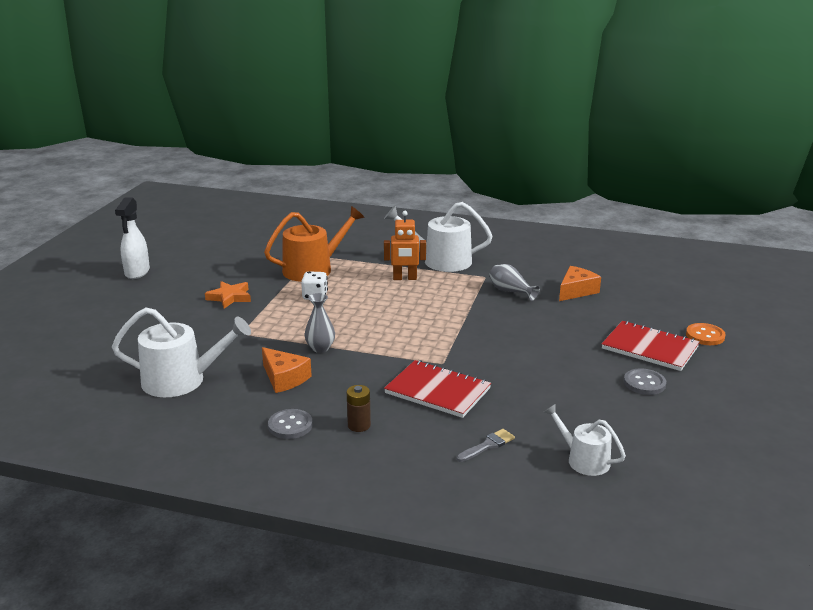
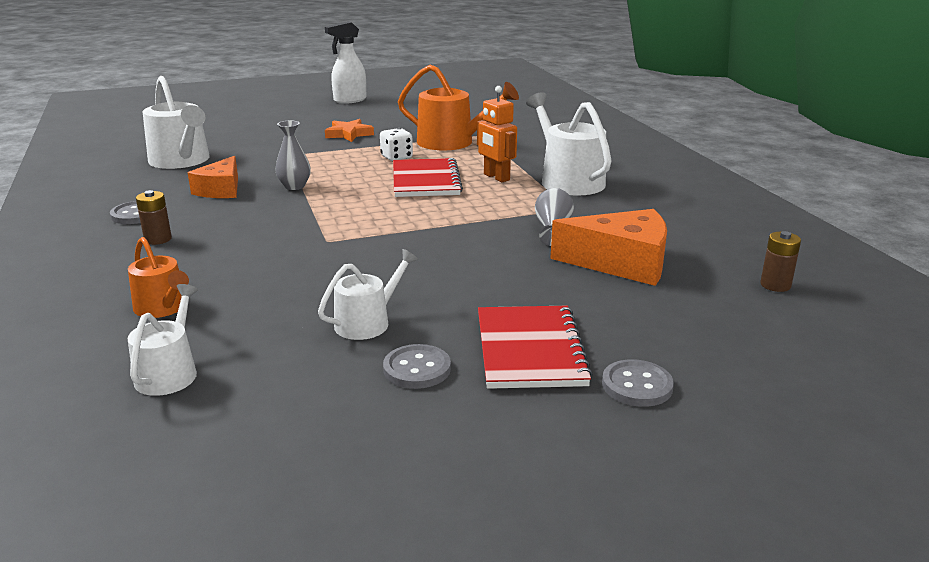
camera: 55 degrees right, 0 degrees up
(437, 391) = (261, 254): red notebook -> red notebook (425, 180)
(488, 445) = (163, 308): grey brush -> orange watering can
(576, 291) = (621, 263): orange cheese -> orange cheese, size x1.51
(577, 382) = (367, 322): none -> white watering can
(639, 268) = (775, 285): none -> brown battery
(705, 336) = (637, 385): orange button -> grey button

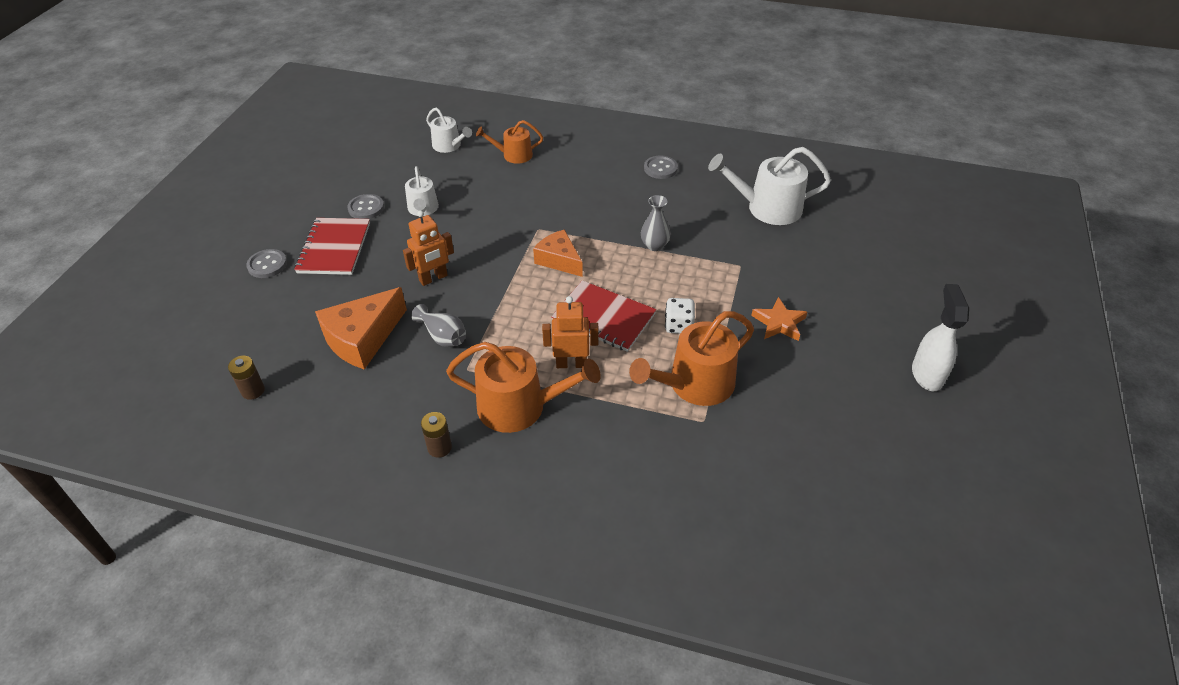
camera: 125 degrees right, 20 degrees up
(158, 239) = (608, 169): brown battery -> brown battery (439, 447)
(221, 190) = (678, 211): orange cheese -> orange cheese (559, 260)
(485, 263) = (433, 278): none -> orange robot
(529, 349) = (334, 248): red notebook -> red notebook turned 60 degrees clockwise
(568, 180) = (520, 406): white watering can -> orange watering can

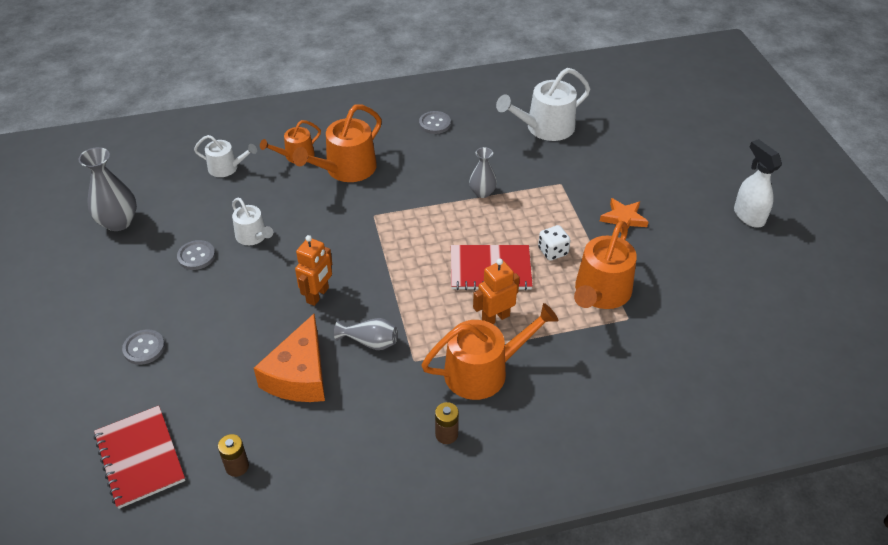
camera: 30 degrees left, 0 degrees up
(332, 159) = (118, 222): none -> grey vase
(334, 248) = (198, 305): red notebook -> red notebook (140, 457)
(547, 181) = (346, 169): none -> orange watering can
(559, 260) = (414, 235): orange cheese -> none

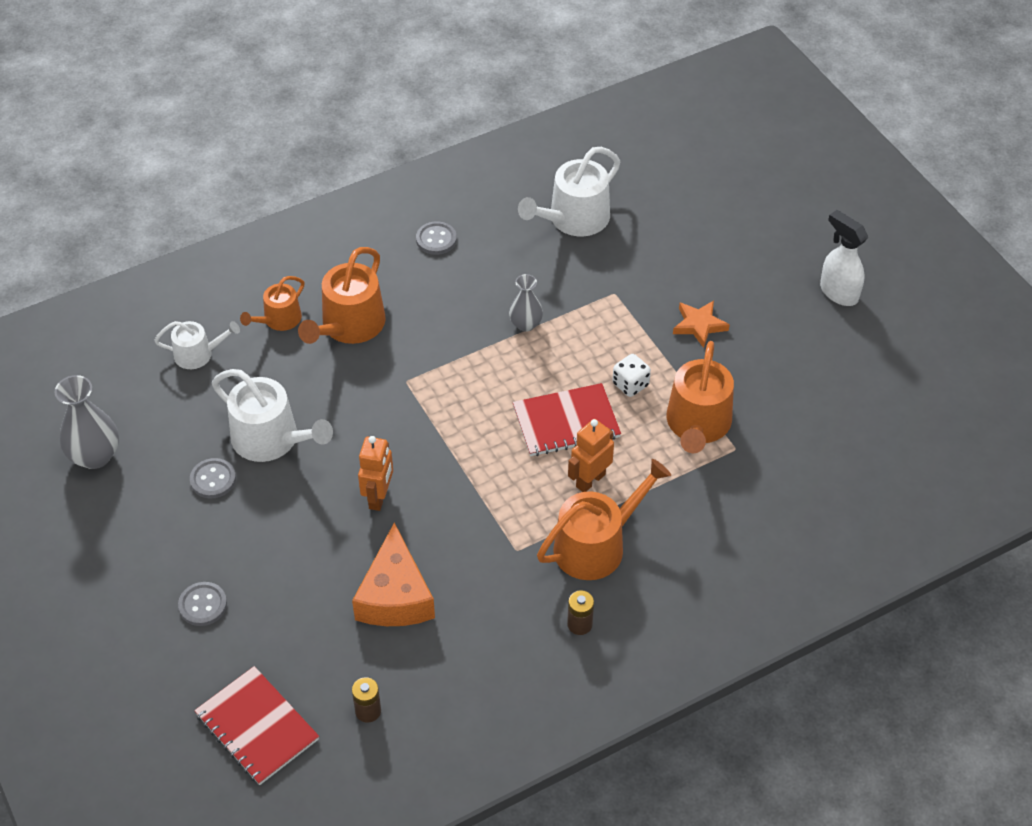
camera: 15 degrees left, 5 degrees up
(253, 236) = (271, 439): white watering can -> white watering can, size x1.70
(370, 342) = (460, 540): grey vase -> none

